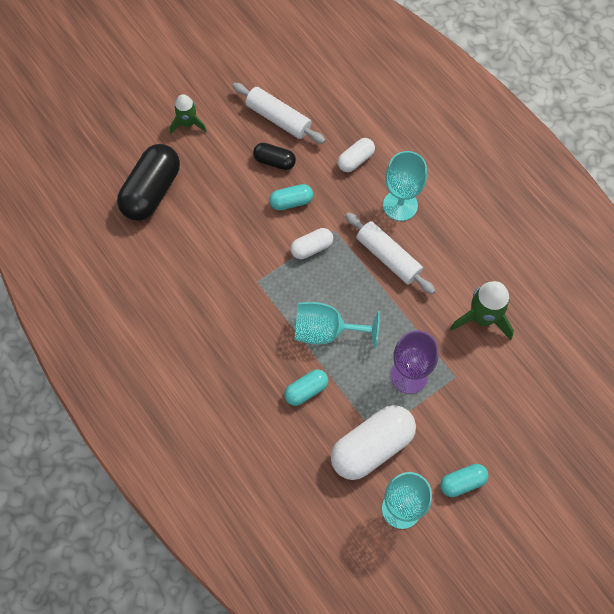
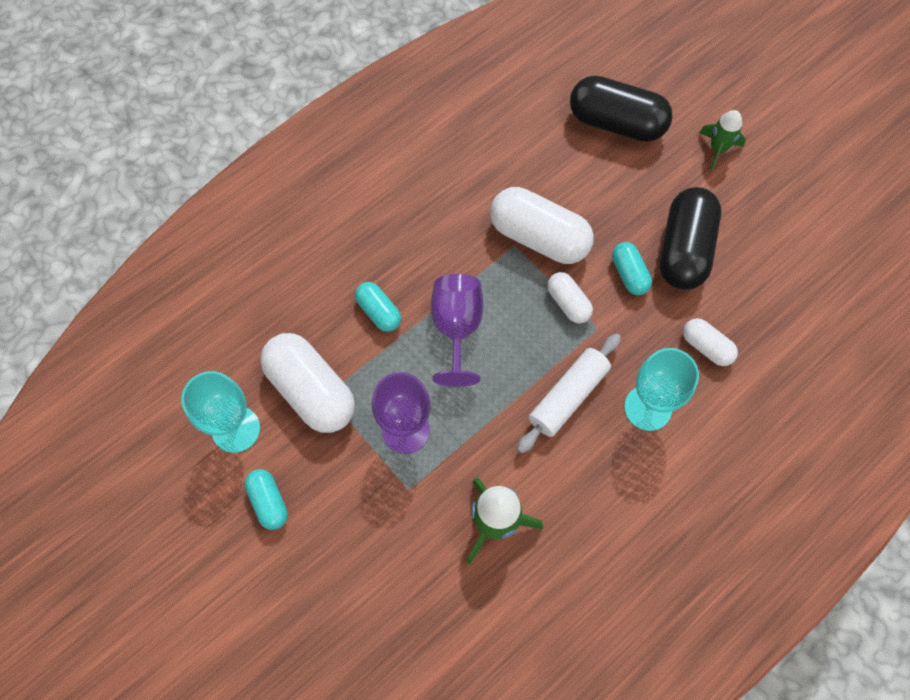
camera: 85 degrees right, 0 degrees up
(251, 262) = (539, 237): none -> white capsule
(274, 161) = (684, 250): black capsule -> black capsule, size x1.91
(278, 118) = (748, 249): white rolling pin -> none
(326, 331) = (457, 328): turquoise goblet -> purple goblet

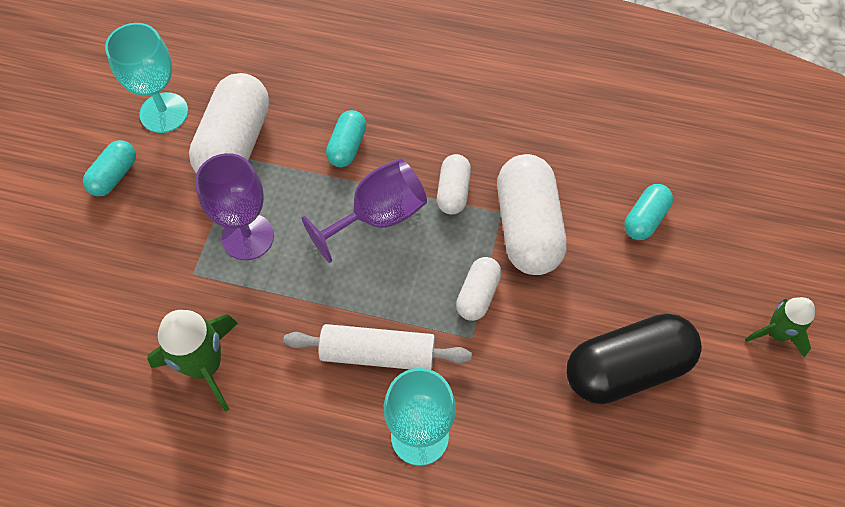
camera: 55 degrees right, 5 degrees down
(616, 123) = (716, 220): black capsule -> none
(629, 274) = (554, 332): turquoise capsule -> turquoise capsule (645, 219)
(706, 347) = (531, 456): white capsule -> white capsule (453, 191)

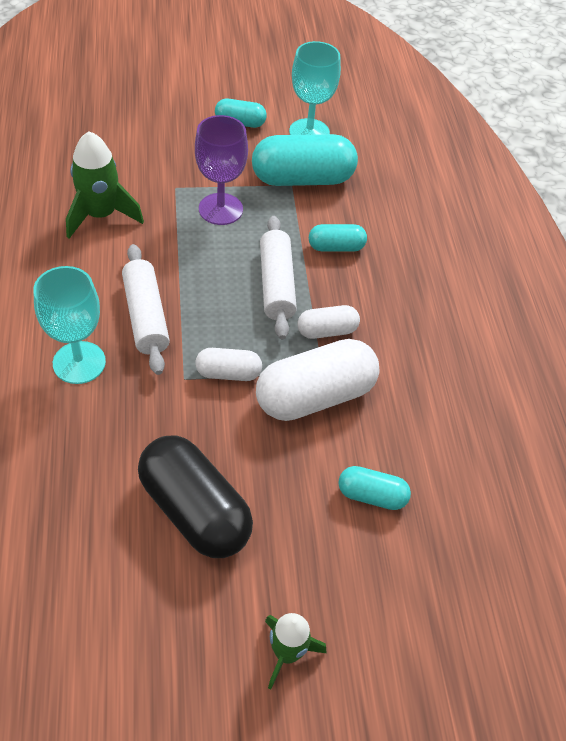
camera: 65 degrees right, 10 degrees down
(235, 143) = (302, 179): white capsule -> turquoise capsule
(378, 216) = (276, 284): purple goblet -> white rolling pin

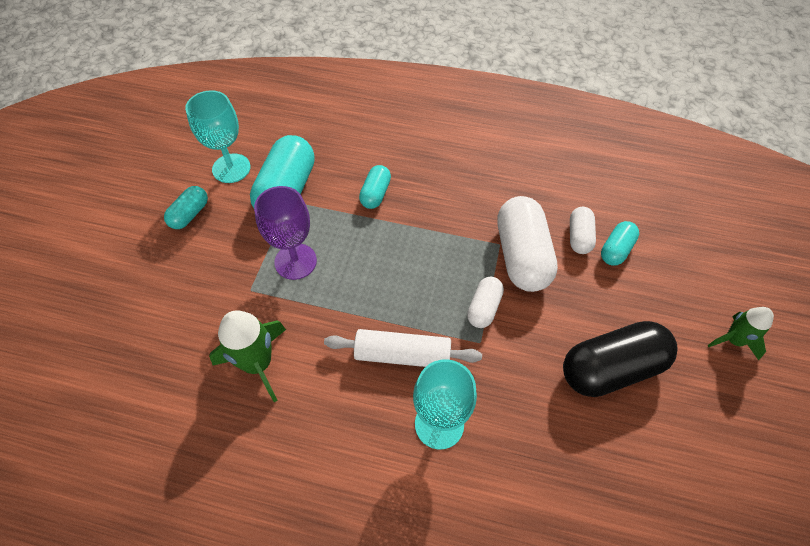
camera: 65 degrees left, 5 degrees up
(276, 284) = (400, 246): white rolling pin -> none
(327, 331) = (460, 228): white capsule -> white capsule (579, 237)

